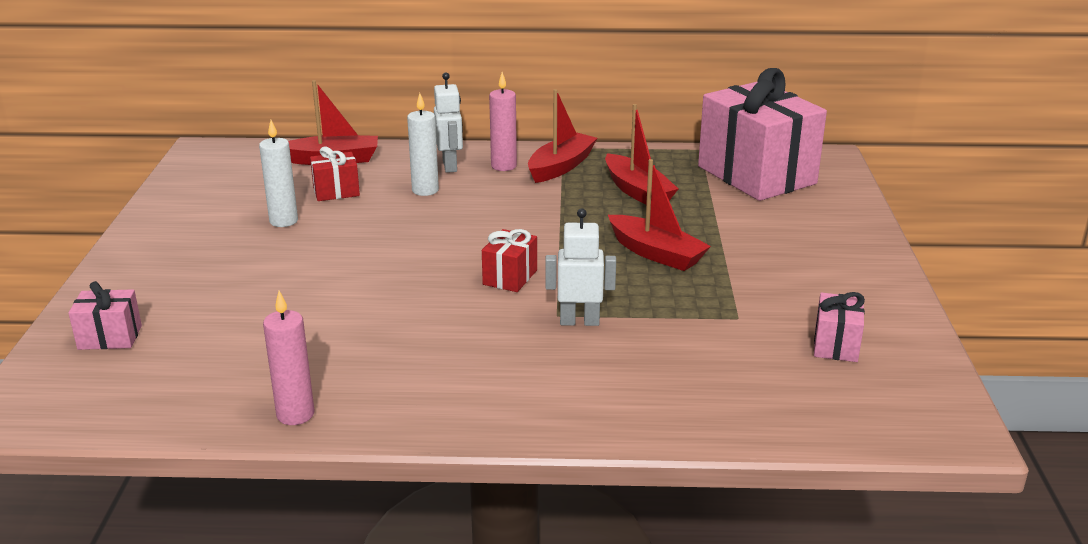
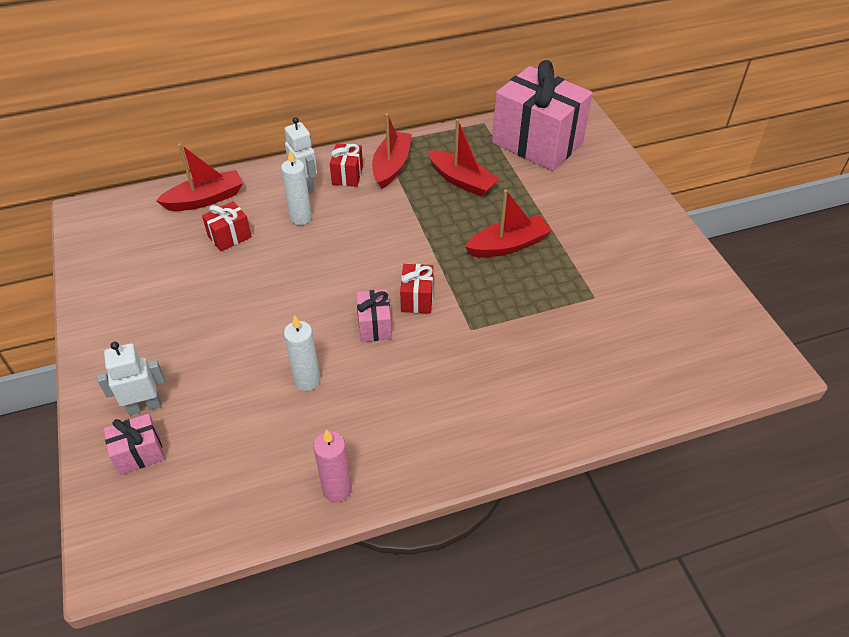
camera: 20 degrees left, 20 degrees up
(283, 221) = (205, 282): white candle -> white candle (307, 381)
(503, 166) = (347, 175): pink candle -> red gift
(579, 321) = (490, 331): white robot -> white robot (144, 406)
(656, 253) = (508, 245): red boat -> red boat turned 45 degrees counterclockwise
(836, 345) = (669, 306): pink gift -> pink gift (374, 325)

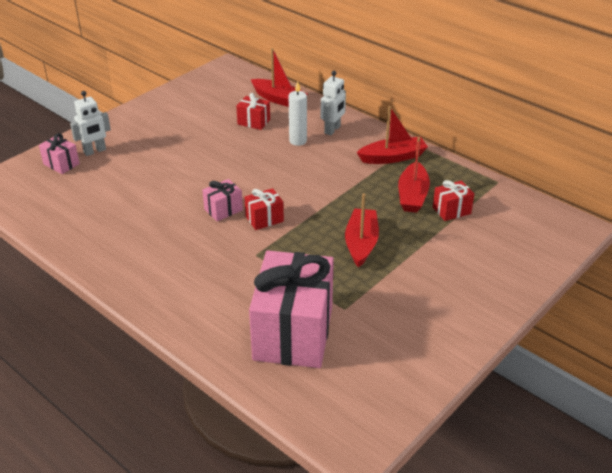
camera: 60 degrees right, 10 degrees down
(144, 406) = (95, 151): white robot -> white robot turned 105 degrees clockwise
(307, 381) = (155, 201): white candle -> none
(337, 490) = (77, 245): pink candle -> none
(347, 175) = (361, 142): red gift -> red gift (451, 210)
(508, 245) = (361, 243): red boat -> red boat turned 120 degrees counterclockwise
(537, 143) = (506, 218): pink gift -> pink gift (293, 333)

